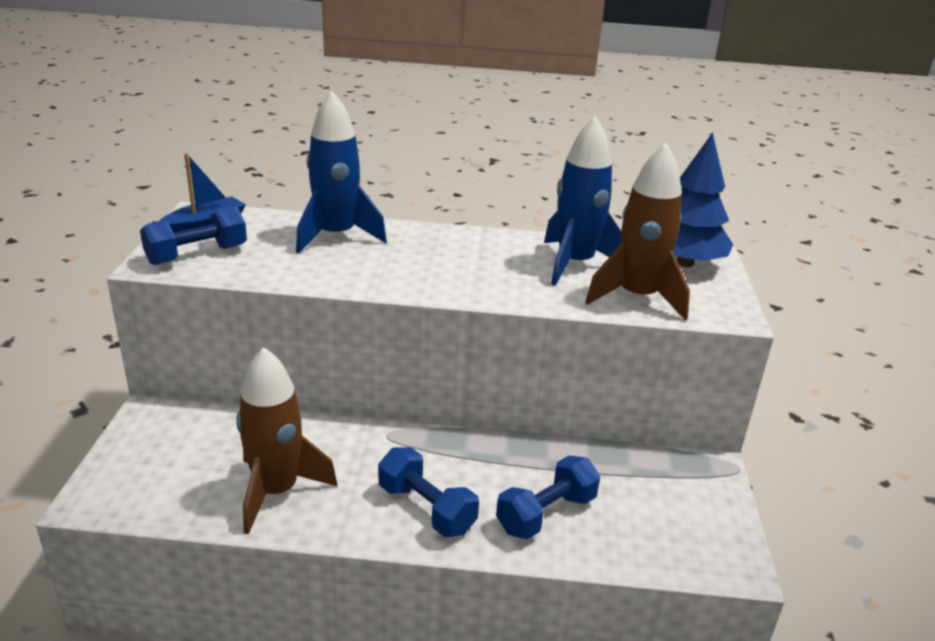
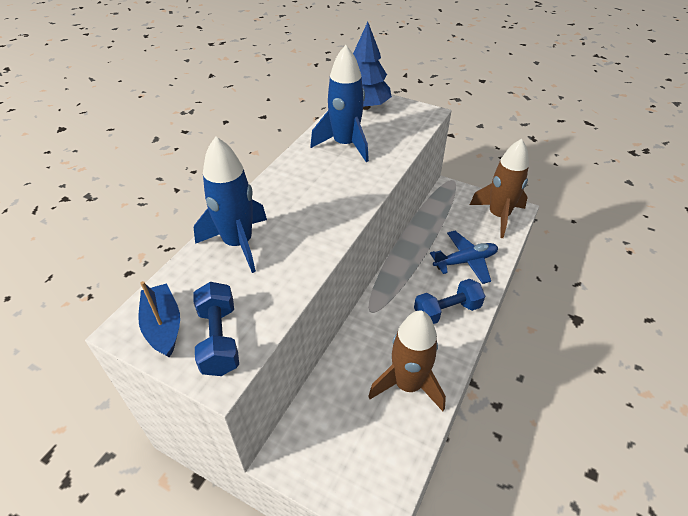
camera: 65 degrees left, 15 degrees up
(546, 514) = (465, 261): blue dumbbell -> blue plane
(637, 297) = (396, 136): brown rocket -> brown rocket (498, 216)

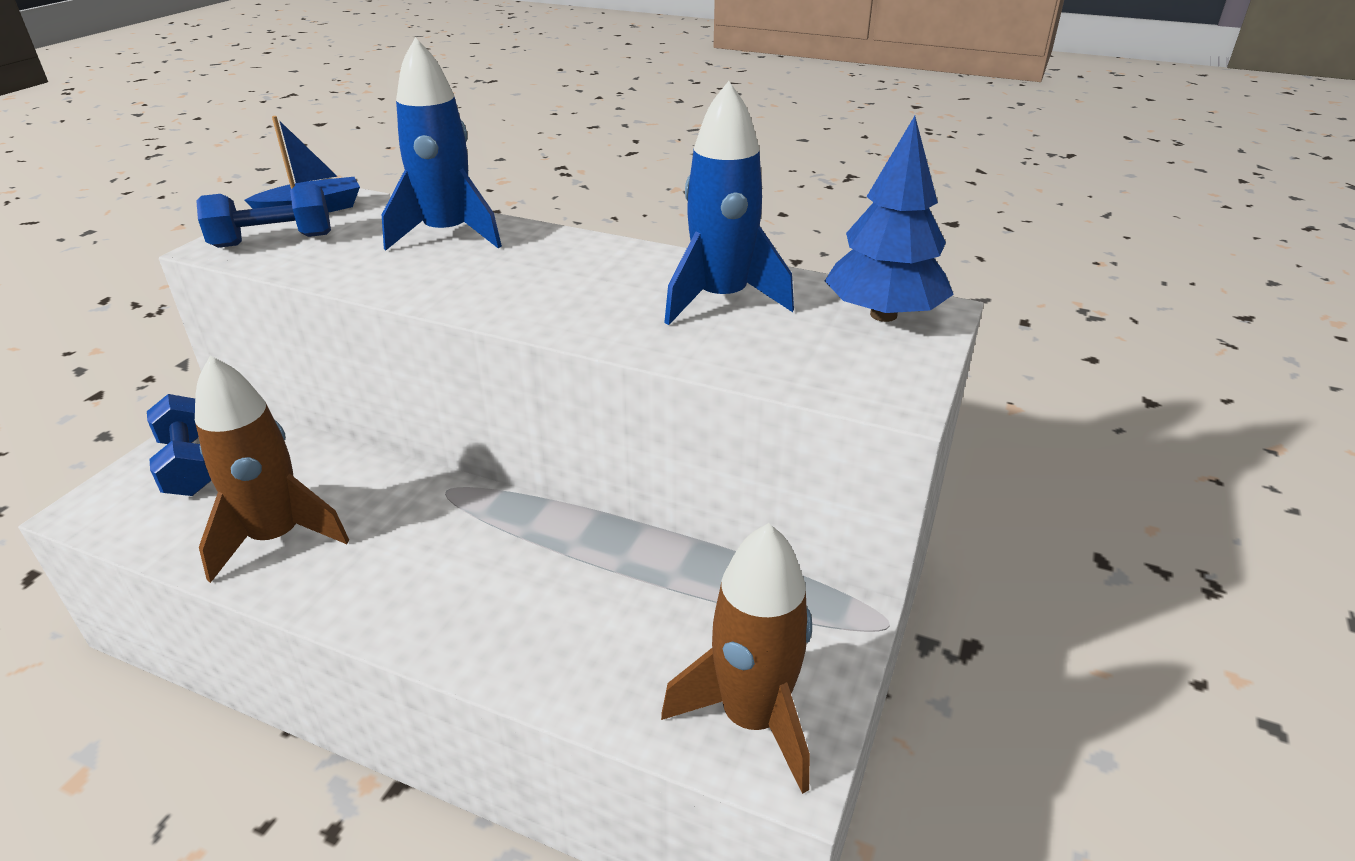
camera: 85 degrees right, 10 degrees down
(447, 311) = (428, 594): blue dumbbell -> blue dumbbell (189, 465)
(465, 261) = (572, 632): blue plane -> none

